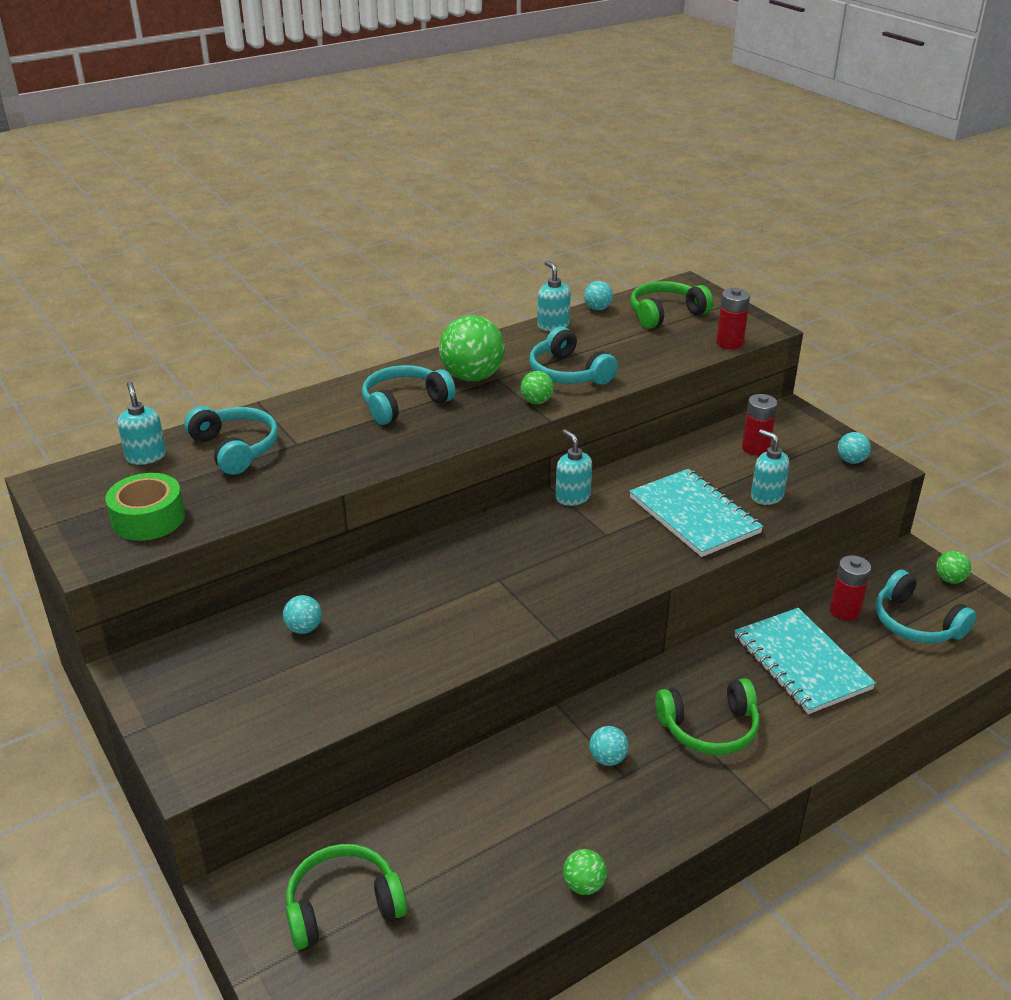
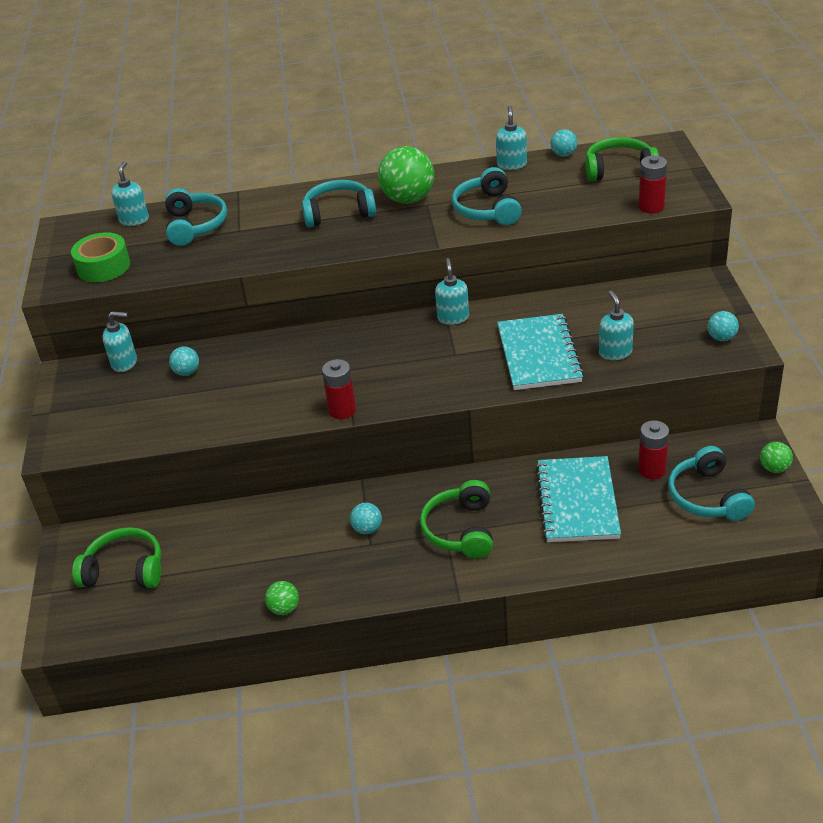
camera: 30 degrees right, 5 degrees up
(210, 637) = (124, 363): none -> turquoise soap dispenser
(536, 401) = (440, 230): green ball -> none
(709, 728) = (461, 530): green headphones -> green headphones turned 75 degrees clockwise
(755, 448) = (643, 308): red battery -> red battery (342, 410)

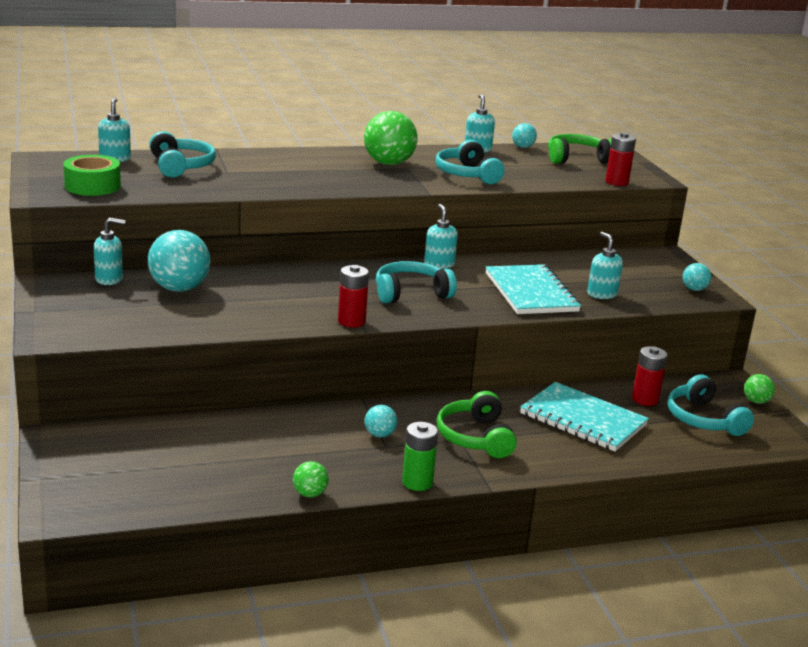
camera: 15 degrees left, 15 degrees down
(125, 570) = (123, 461): green headphones -> none
(187, 372) = (179, 289): turquoise ball -> turquoise ball, size x2.03
(338, 213) = (324, 167): turquoise headphones -> turquoise headphones (411, 293)
(389, 592) = (417, 482): none -> green battery
(577, 501) = (583, 419): turquoise notebook -> turquoise notebook turned 45 degrees counterclockwise

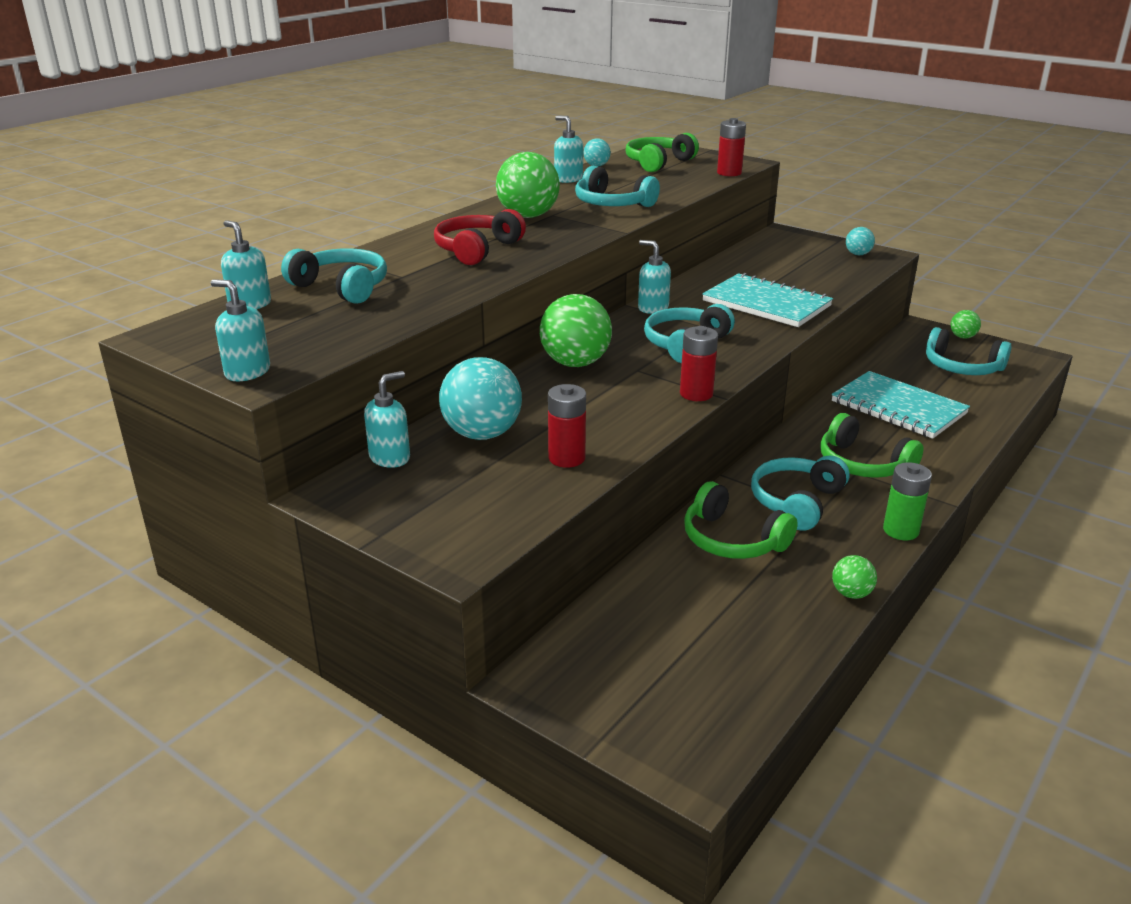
camera: 35 degrees left, 5 degrees up
(92, 186) = (295, 345): green tape -> none
(295, 433) = (732, 540): none -> green headphones
(306, 172) = (477, 250): none -> red headphones
(313, 275) = (575, 363): none -> green ball
(379, 435) = (796, 502): turquoise ball -> turquoise headphones
(583, 419) = (898, 408): turquoise notebook -> turquoise notebook turned 45 degrees clockwise
(602, 294) = (813, 284): turquoise soap dispenser -> turquoise soap dispenser (247, 372)
(645, 399) = (902, 369): red battery -> red battery (566, 458)

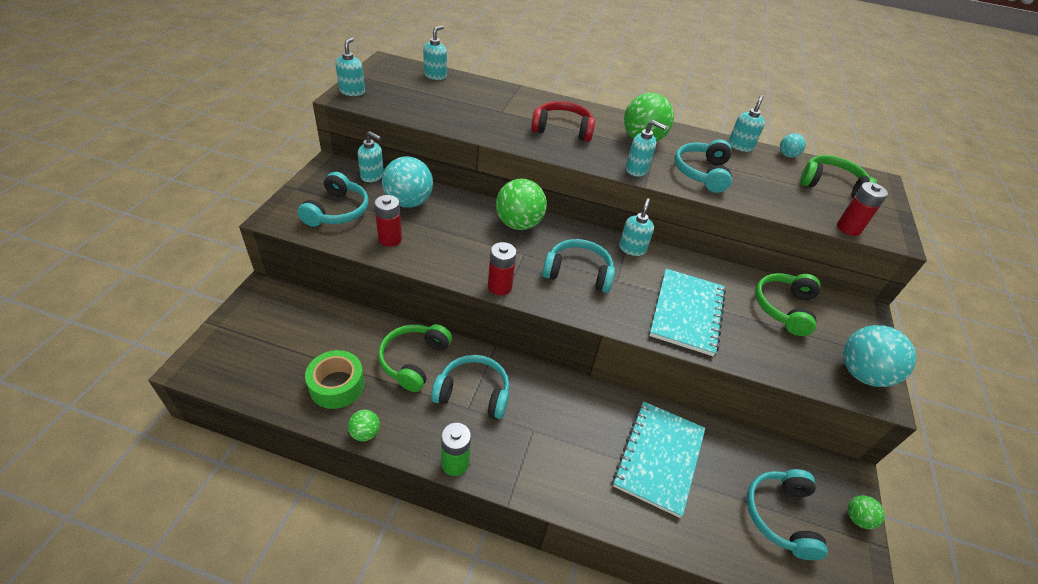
camera: 65 degrees right, 15 degrees up
(341, 287) = (473, 96): turquoise headphones -> turquoise headphones (337, 211)
(591, 229) = (637, 170): none -> turquoise soap dispenser
(765, 611) = (337, 385): none -> green tape
(858, 254) = (861, 373): turquoise ball -> turquoise ball, size x2.03
(863, 464) = (546, 433): green headphones -> green headphones (784, 308)

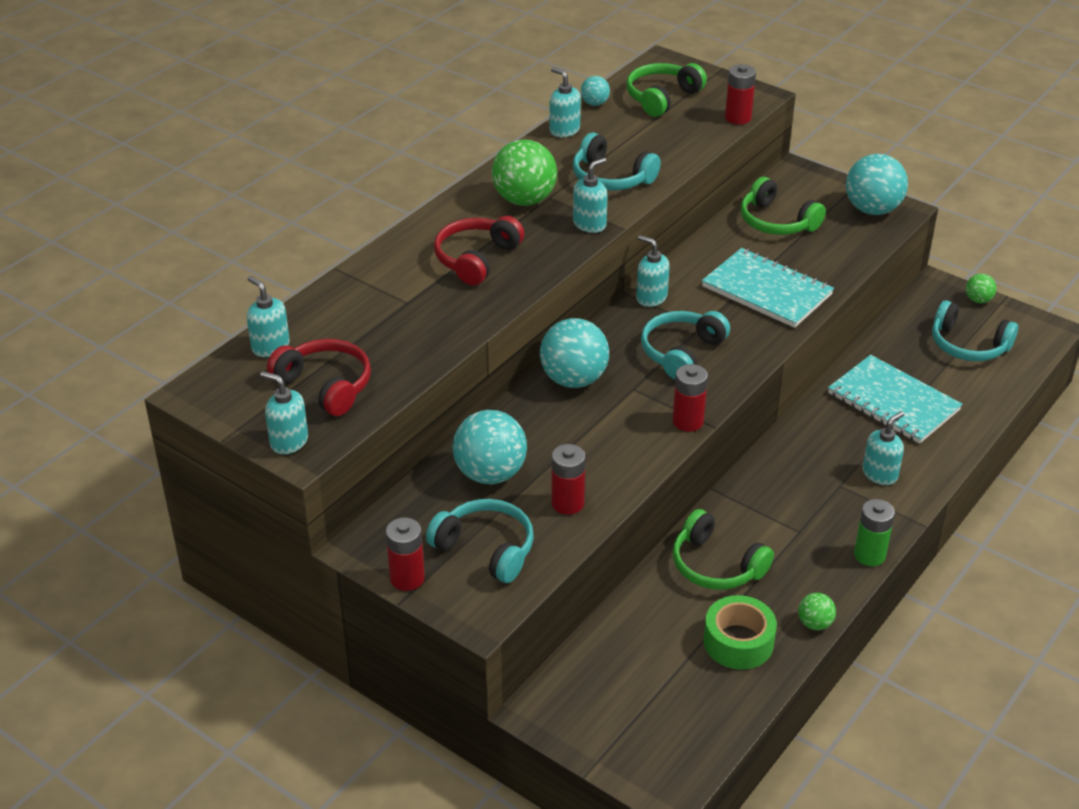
camera: 65 degrees left, 5 degrees down
(305, 185) = (407, 578): none -> red battery
(372, 176) = (410, 502): turquoise soap dispenser -> turquoise soap dispenser (880, 474)
(407, 96) = (325, 385): none -> red headphones
(473, 393) = (779, 522): turquoise headphones -> none
(518, 224) = (574, 379): green ball -> turquoise ball

